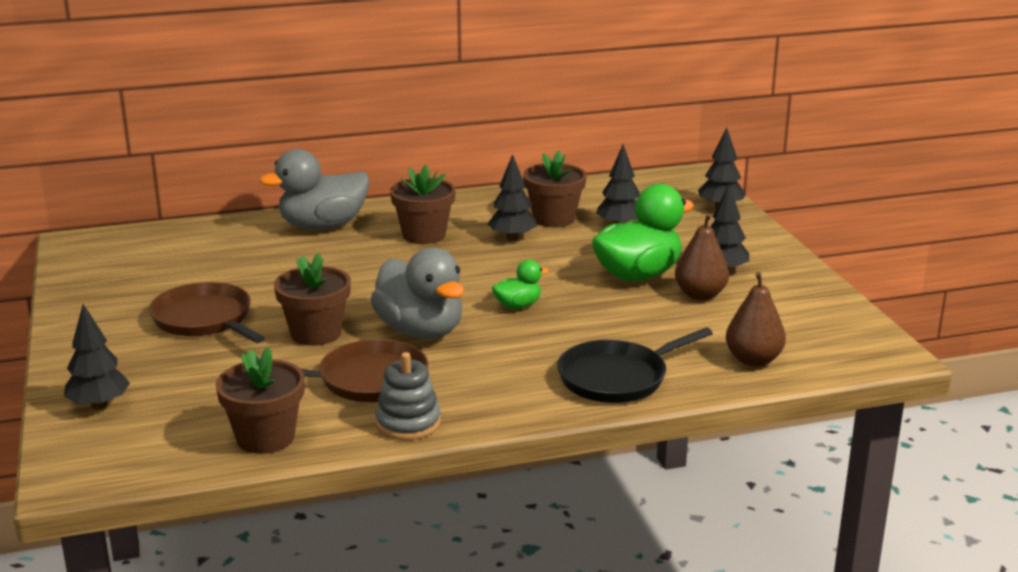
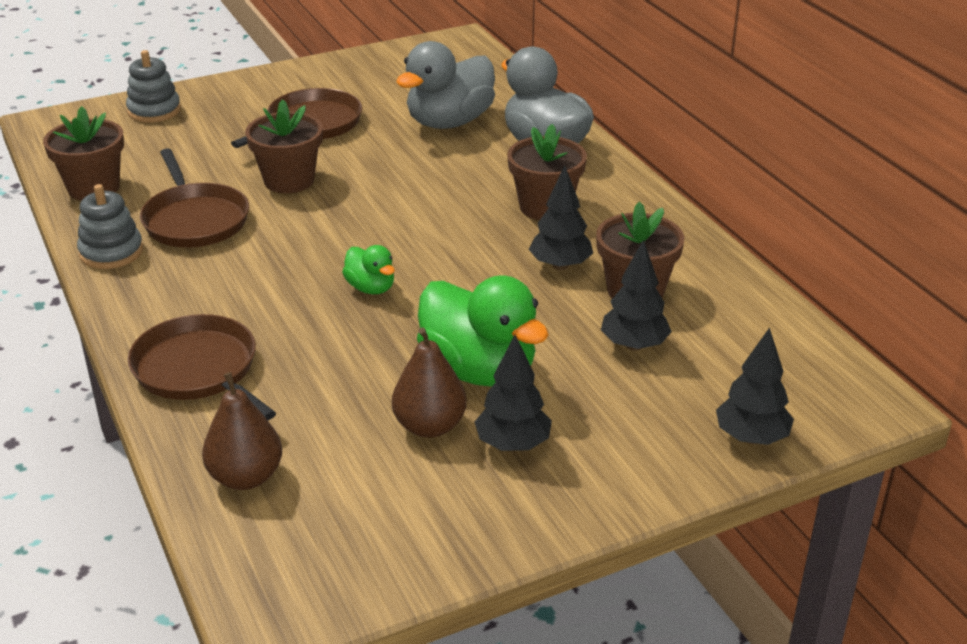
camera: 80 degrees right, 10 degrees up
(99, 405) = (154, 111): black tree -> grey stacking toy
(420, 331) = (300, 235): grey duck -> grey duck (449, 122)
(617, 378) = (199, 370): black pan -> brown pan

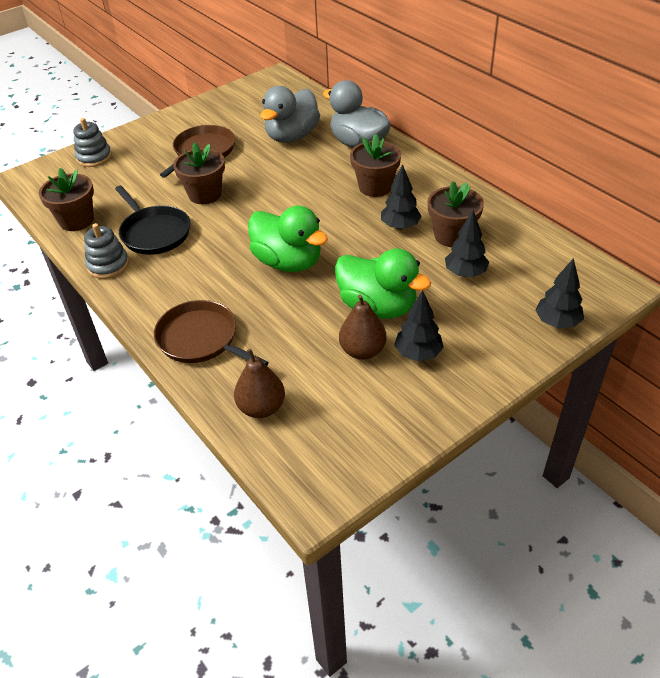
camera: 10 degrees left, 10 degrees up
(195, 220) = (154, 233): brown pan -> black pan
(371, 288) = (288, 262): green duck -> green duck, size x2.02

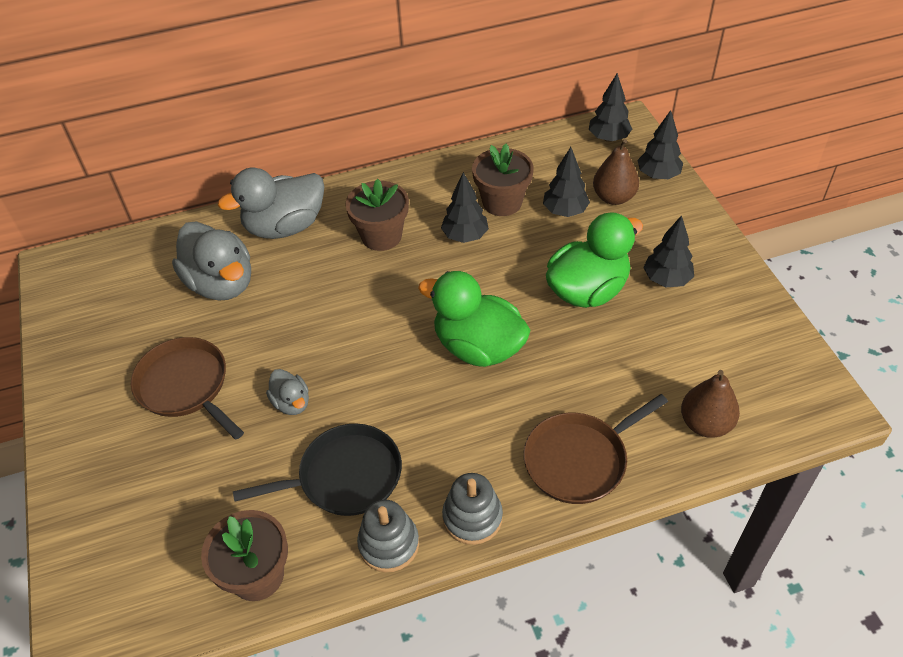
camera: 70 degrees left, 5 degrees up
(94, 157) = (97, 531): grey stacking toy -> grey stacking toy (472, 517)
(205, 194) = (291, 403): brown flower pot -> grey duck
(288, 262) = (478, 347): green duck -> green duck turned 120 degrees counterclockwise
(362, 351) = (648, 320): brown pear -> brown pear (613, 197)
(586, 279) = (608, 138): none -> black tree

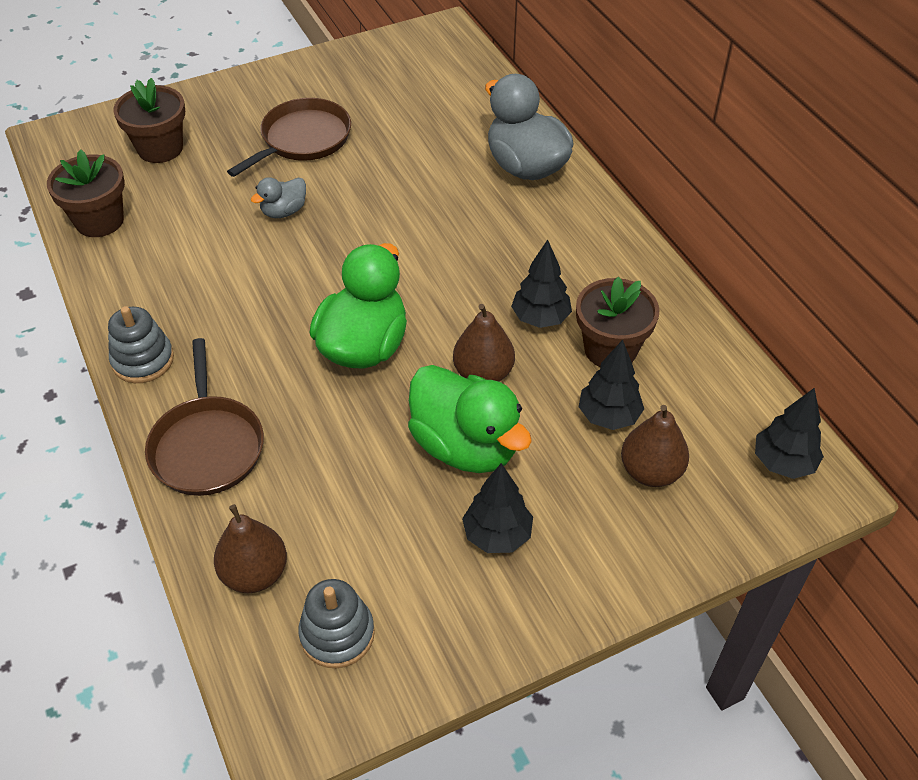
camera: 80 degrees right, 0 degrees up
(221, 283) = (435, 137): grey duck -> none
(345, 476) = (196, 261): black pan -> none
(381, 236) = (526, 245): brown flower pot -> brown flower pot (160, 148)
(389, 544) = (120, 301): grey stacking toy -> grey stacking toy (337, 634)
(517, 274) = (483, 373): none -> brown pear
(579, 460) = (207, 446): brown pan -> brown pan turned 150 degrees counterclockwise
(658, 175) = (715, 527): black tree -> none

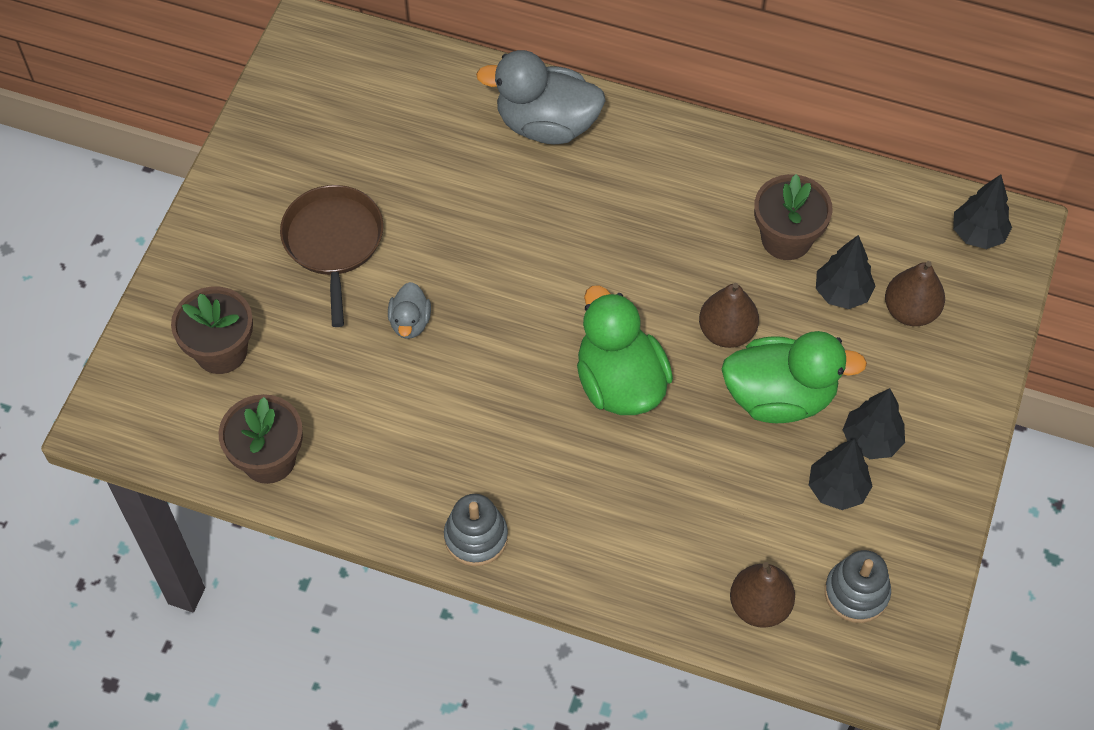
camera: 45 degrees left, 10 degrees up
(207, 446) = (612, 554): brown pan -> none
(540, 318) = (713, 254): black tree -> black tree (837, 489)

